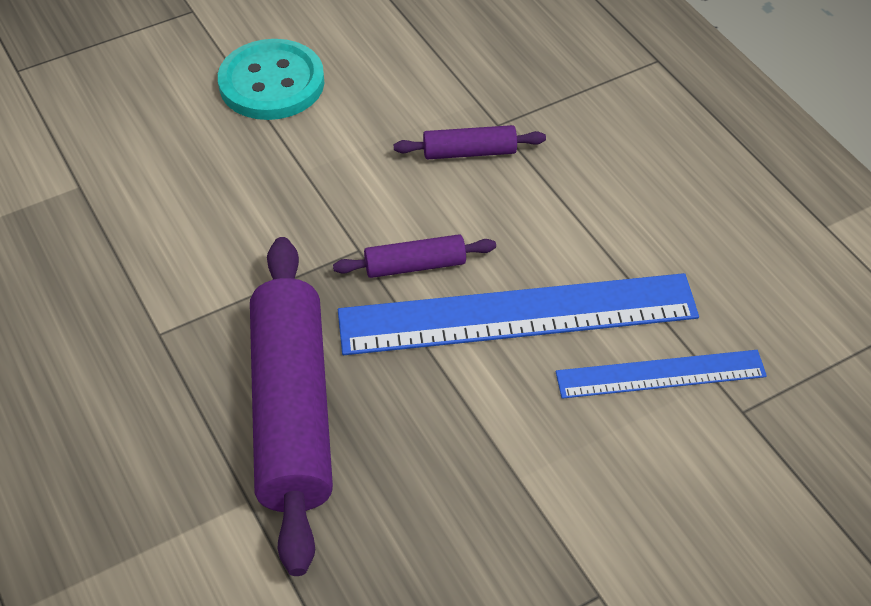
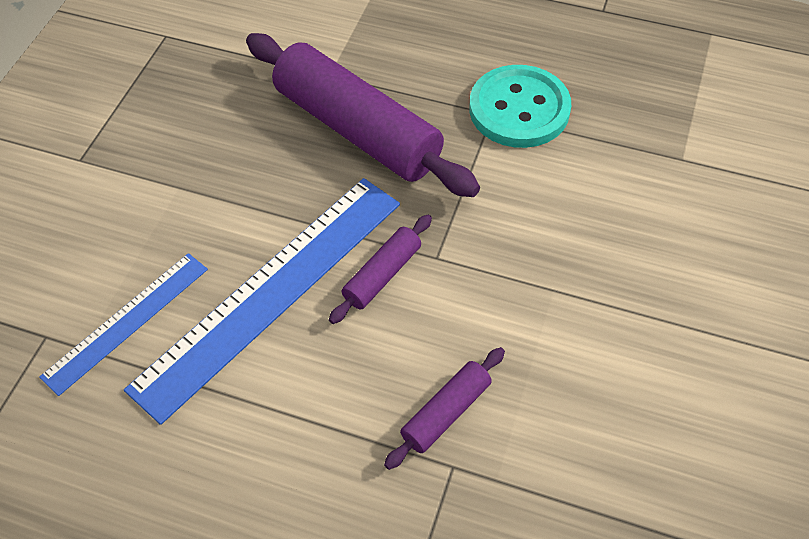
camera: 140 degrees right, 5 degrees up
(271, 83) = (686, 350): turquoise button -> turquoise button (519, 109)

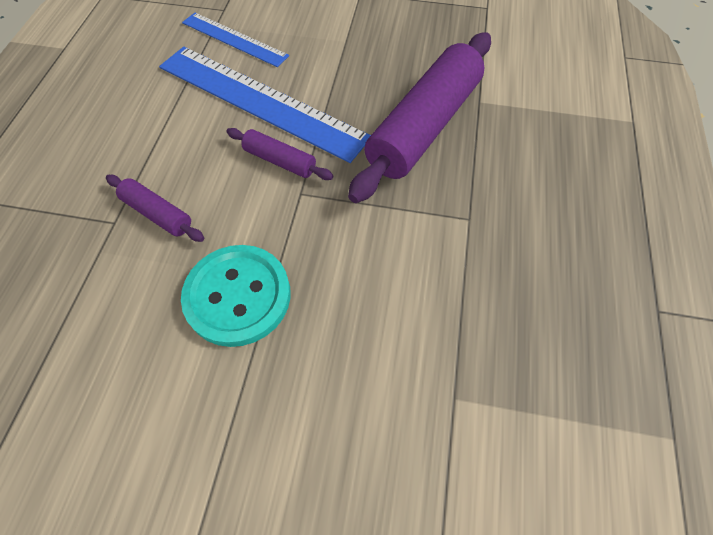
camera: 80 degrees right, 5 degrees up
(519, 109) = (481, 239): turquoise button -> turquoise button (238, 296)

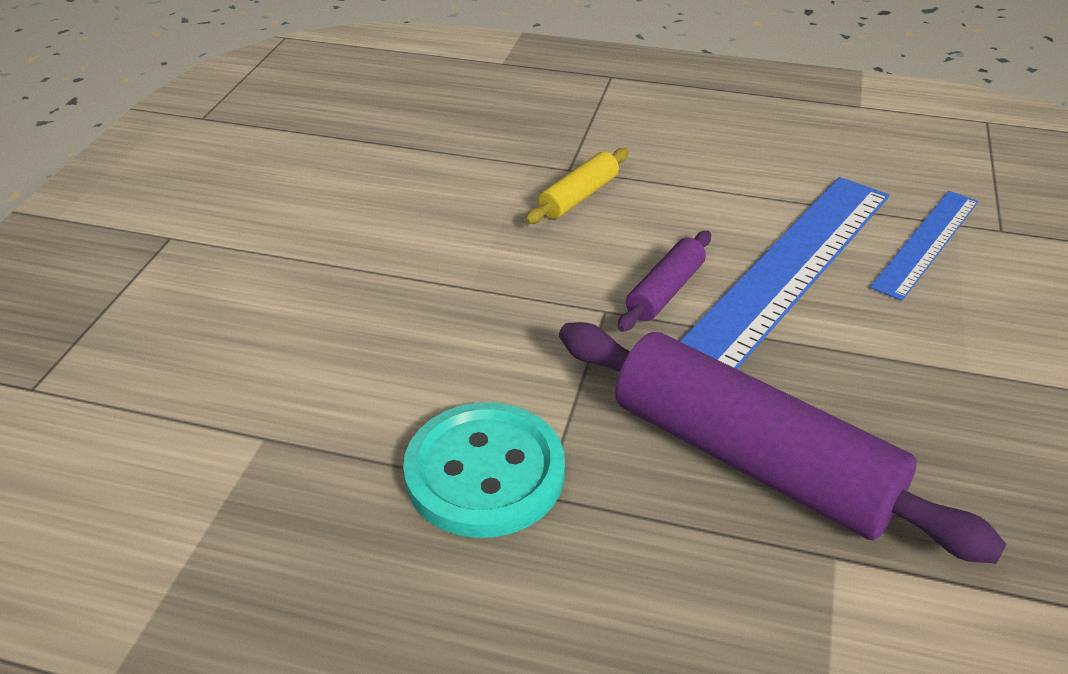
camera: 95 degrees right, 20 degrees down
(157, 214) = (578, 197): purple rolling pin -> yellow rolling pin
(238, 296) = (452, 260): turquoise button -> turquoise button (485, 472)

